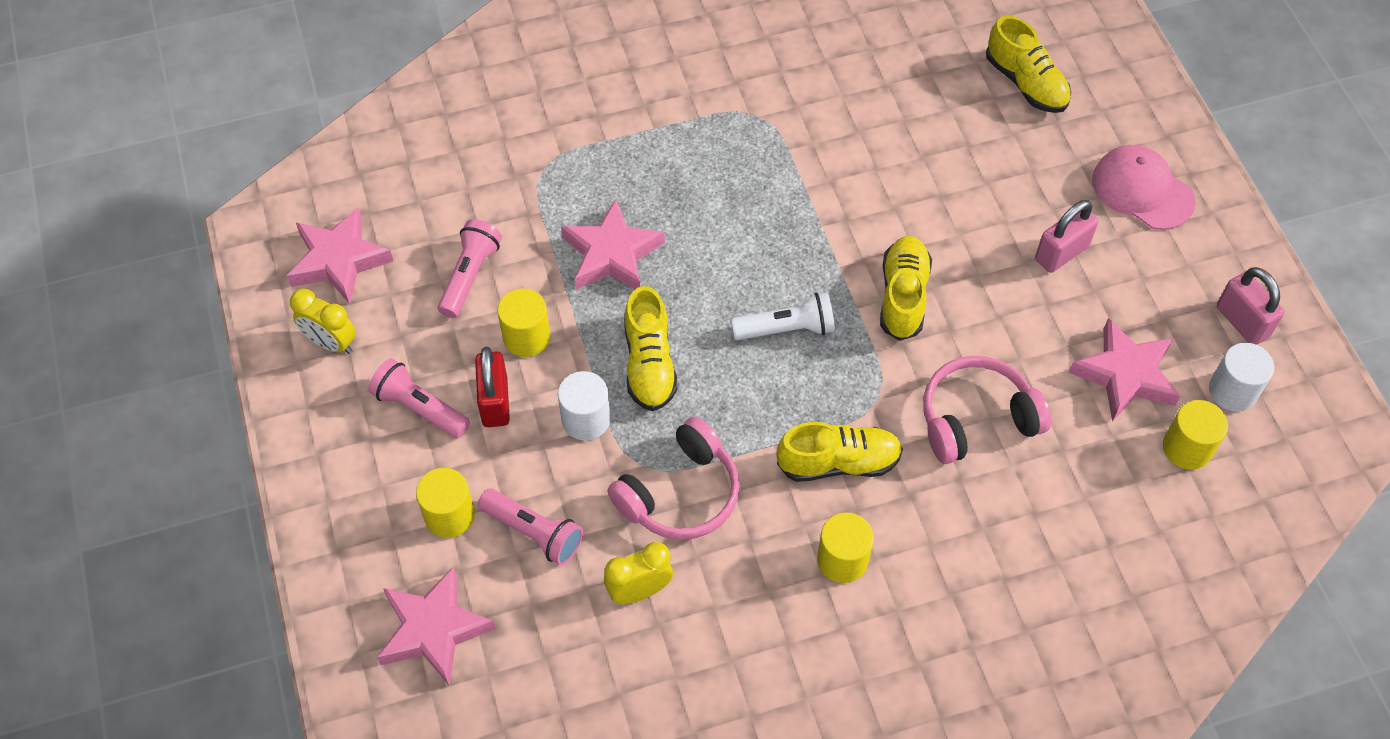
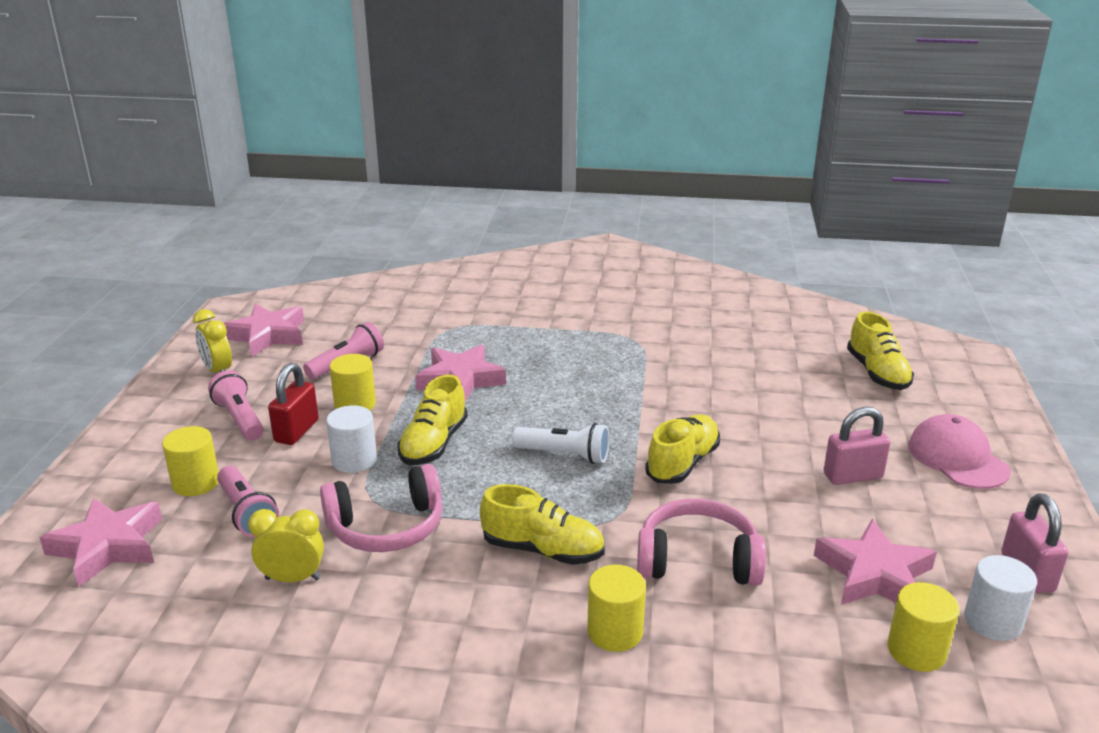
camera: 25 degrees right, 30 degrees down
(842, 560) = (492, 619): yellow cylinder -> yellow cylinder (615, 632)

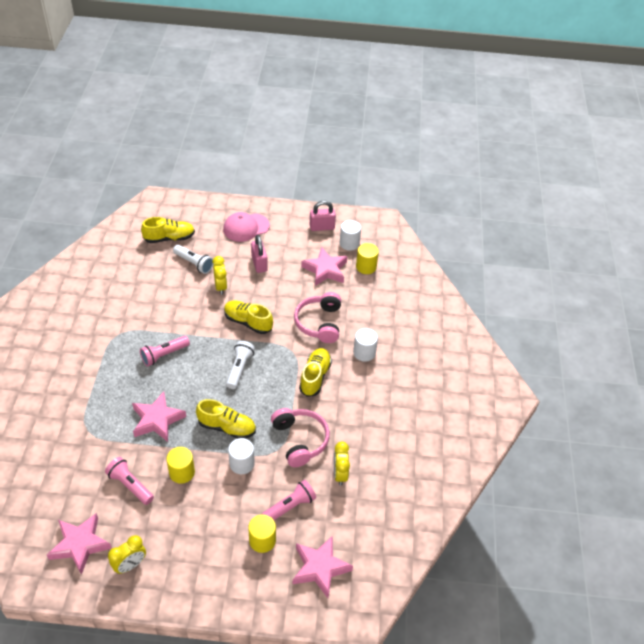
camera: 95 degrees left, 20 degrees up
(240, 419) = (194, 534): pink flashlight -> pink flashlight (164, 355)
(296, 431) = (210, 499): red padlock -> none
(615, 632) = (364, 353): yellow cylinder -> white cylinder
(769, 430) = (221, 287): none -> yellow clock
(821, 400) = (194, 263): none -> white flashlight

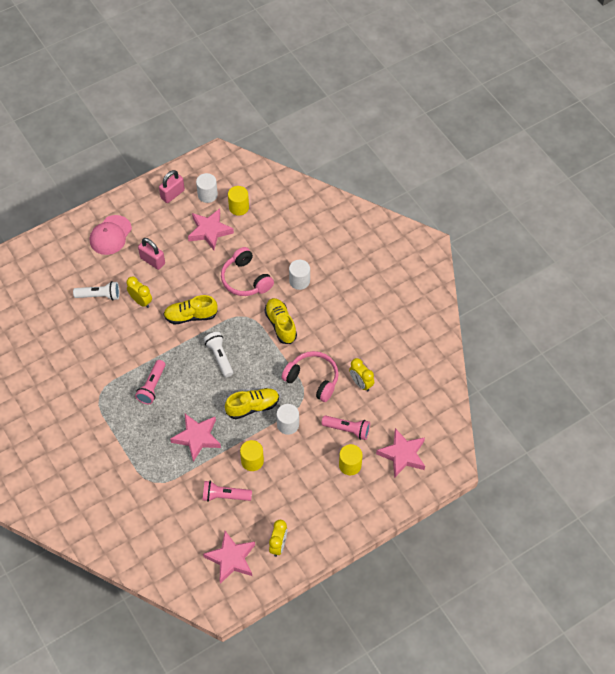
camera: 35 degrees left, 10 degrees up
(169, 238) = (56, 287): yellow shoe -> none
(290, 506) = (347, 430): pink flashlight -> pink flashlight turned 90 degrees clockwise

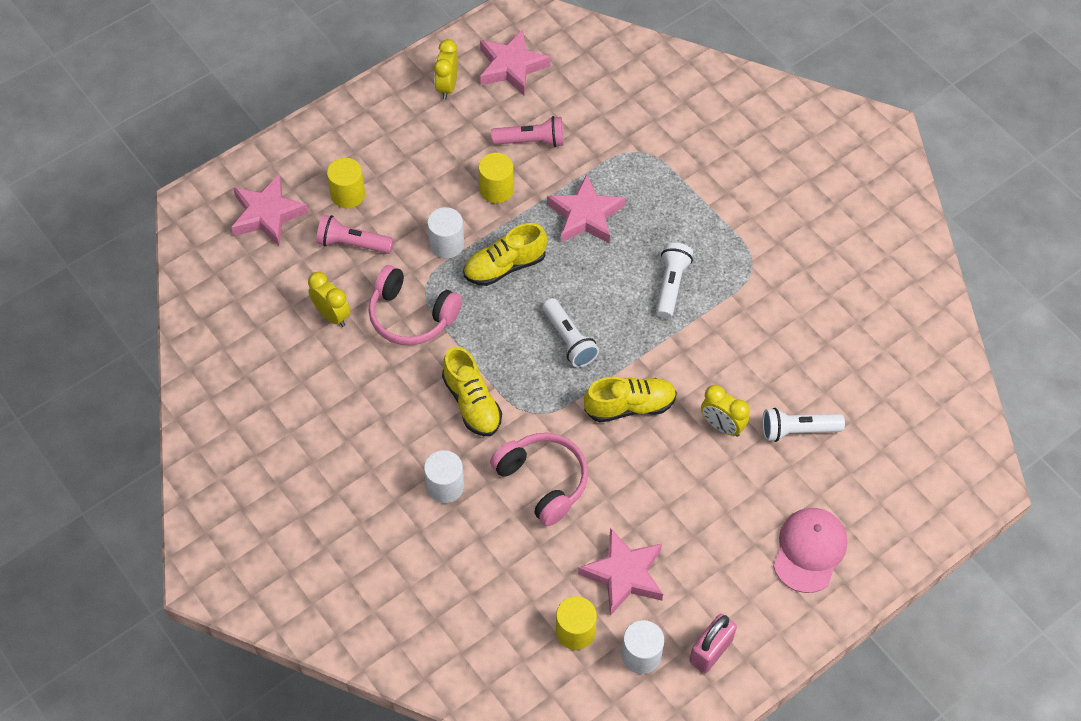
camera: 175 degrees right, 0 degrees up
(152, 261) = (719, 505): pink padlock -> none
(152, 386) = (671, 285): pink flashlight -> white flashlight

